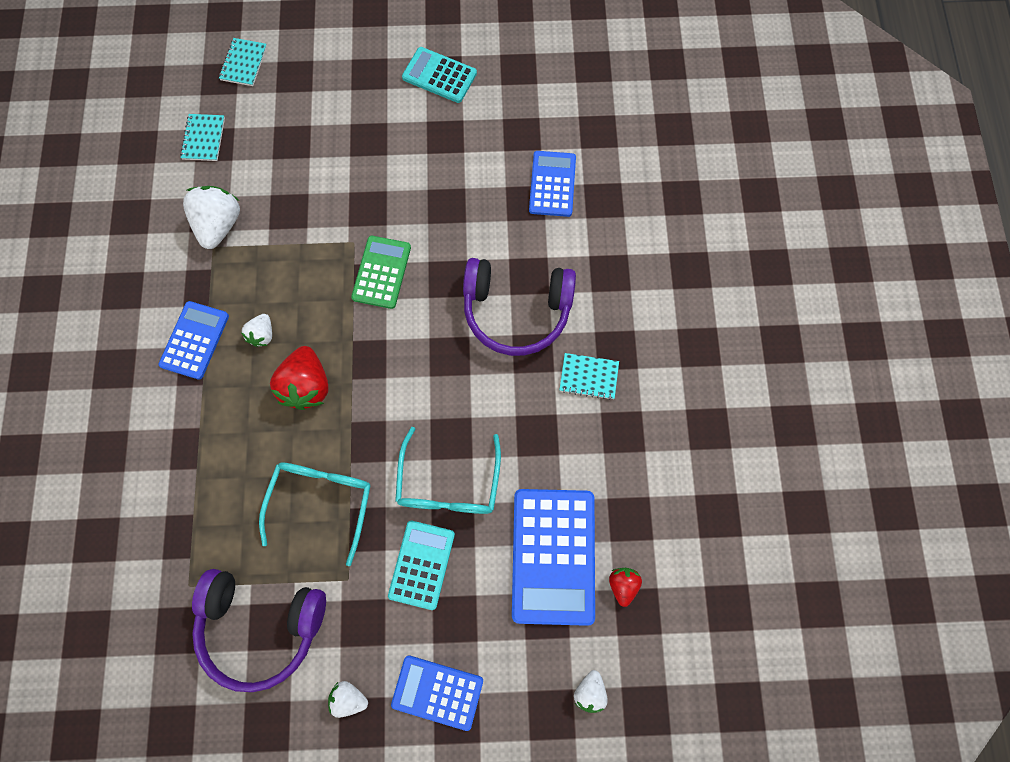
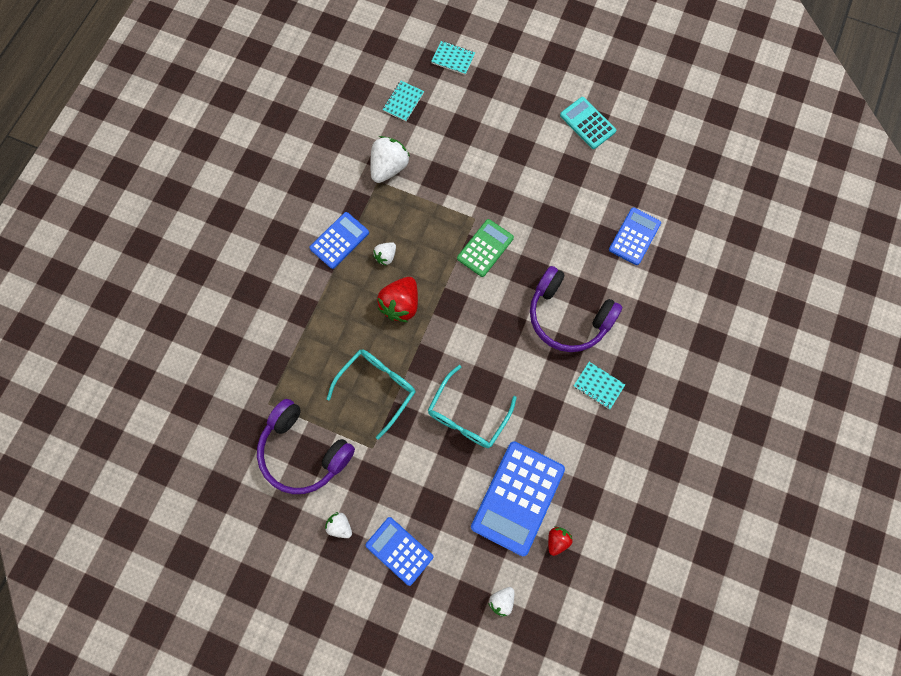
camera: 25 degrees right, 0 degrees up
(244, 63) = (453, 59): turquoise notebook -> turquoise notebook turned 75 degrees clockwise
(421, 564) = (425, 461): turquoise calculator -> none

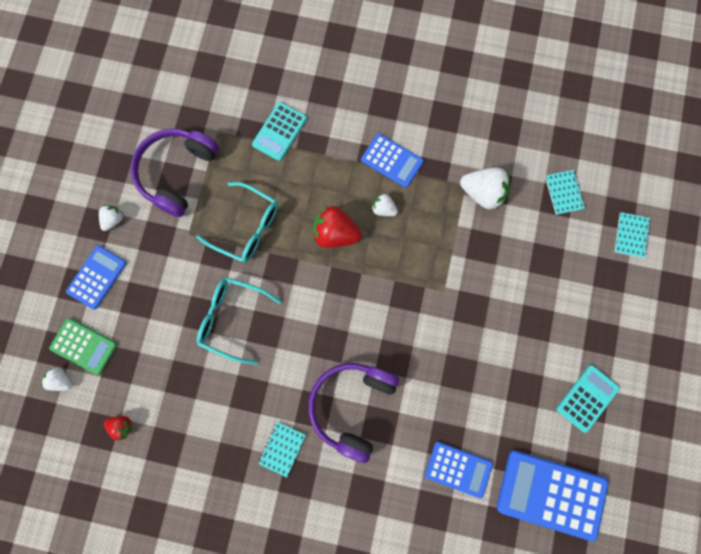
camera: 80 degrees right, 5 degrees up
(283, 341) = (279, 131): none -> turquoise calculator
(403, 102) = (564, 192): turquoise notebook -> turquoise notebook turned 60 degrees clockwise
(485, 248) = (412, 307): green calculator -> green calculator (84, 346)
(518, 497) = (158, 381): blue calculator -> blue calculator (551, 494)

